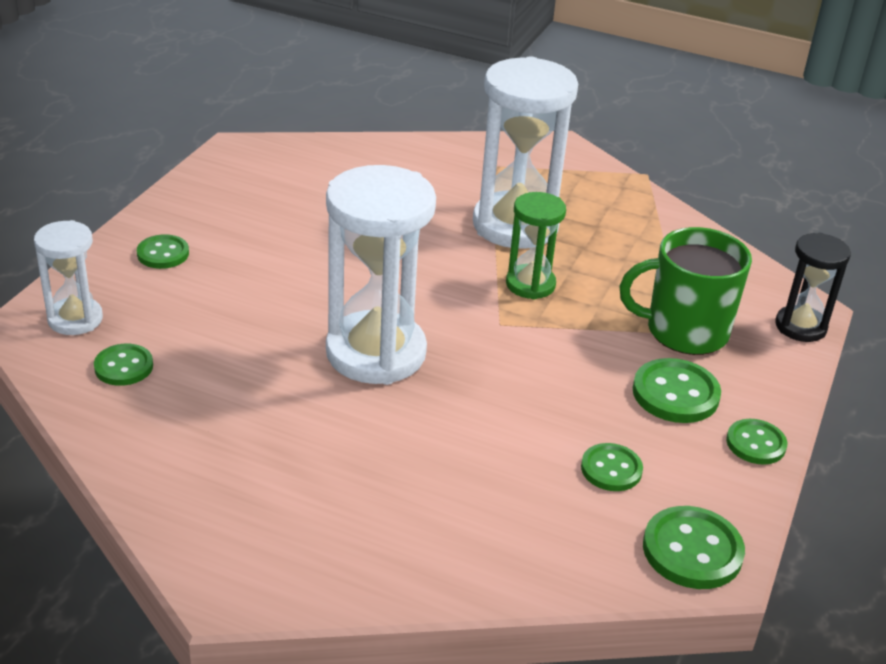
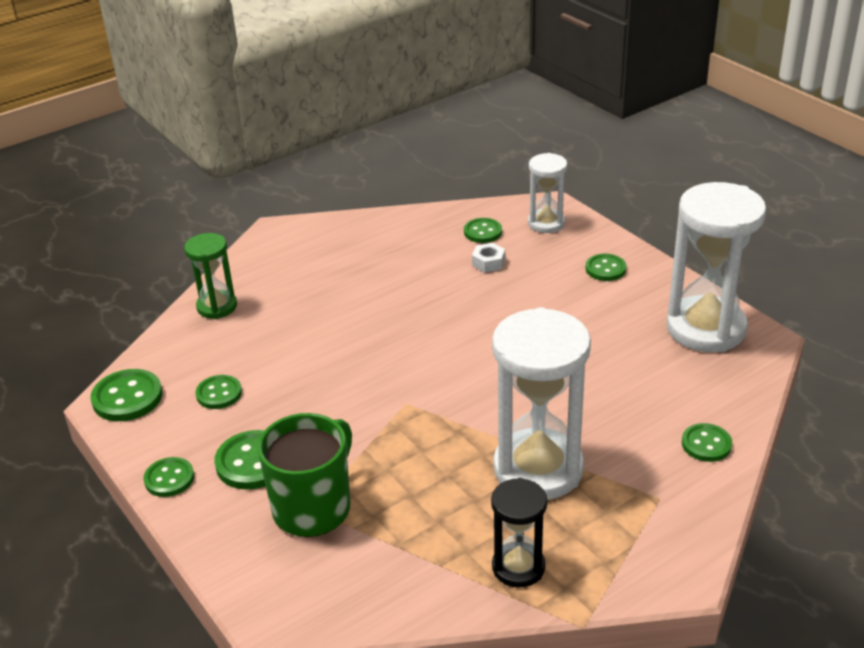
camera: 125 degrees right, 0 degrees up
(197, 341) = (488, 262): none -> white nut
(376, 353) = (419, 331): white hourglass -> white hourglass (706, 328)
(409, 155) = (706, 444): none -> green button
(530, 284) = (443, 440): green hourglass -> green hourglass (217, 306)
(800, 327) = (255, 595): black hourglass -> black hourglass (518, 567)

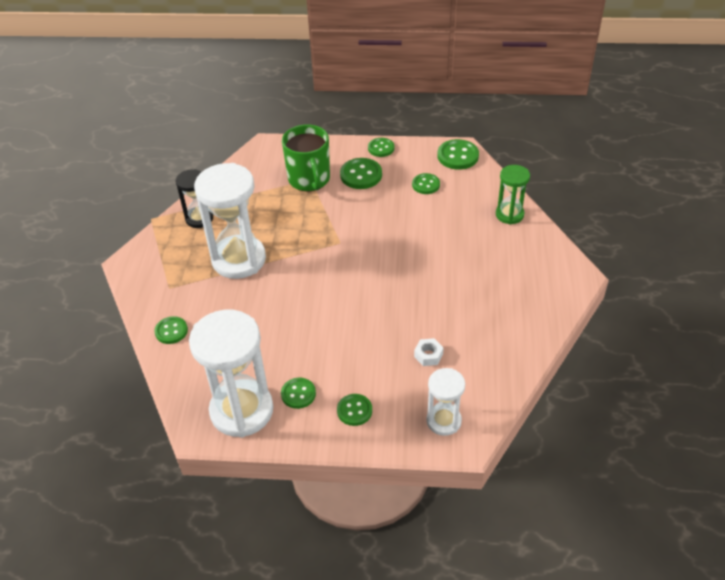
camera: 130 degrees right, 10 degrees up
(482, 232) = (469, 377): green button -> green button (298, 394)

